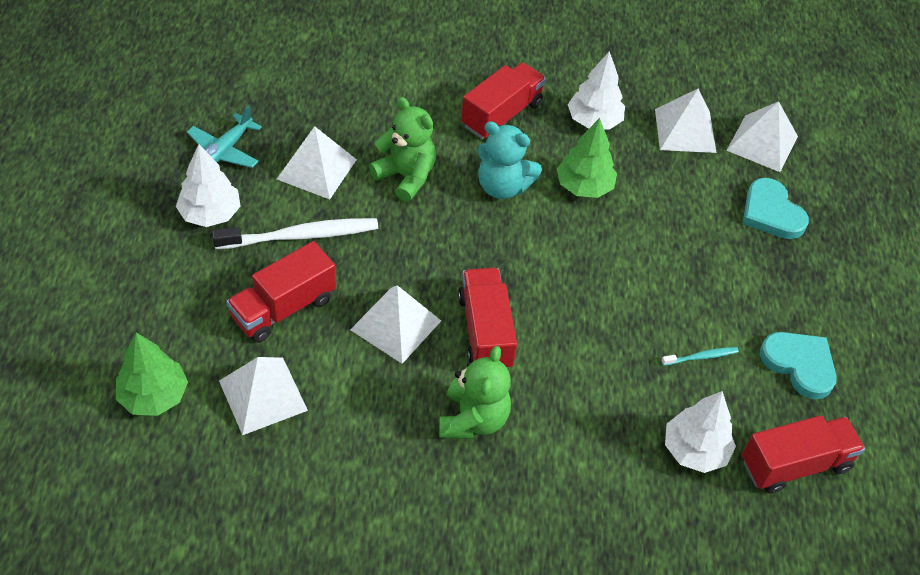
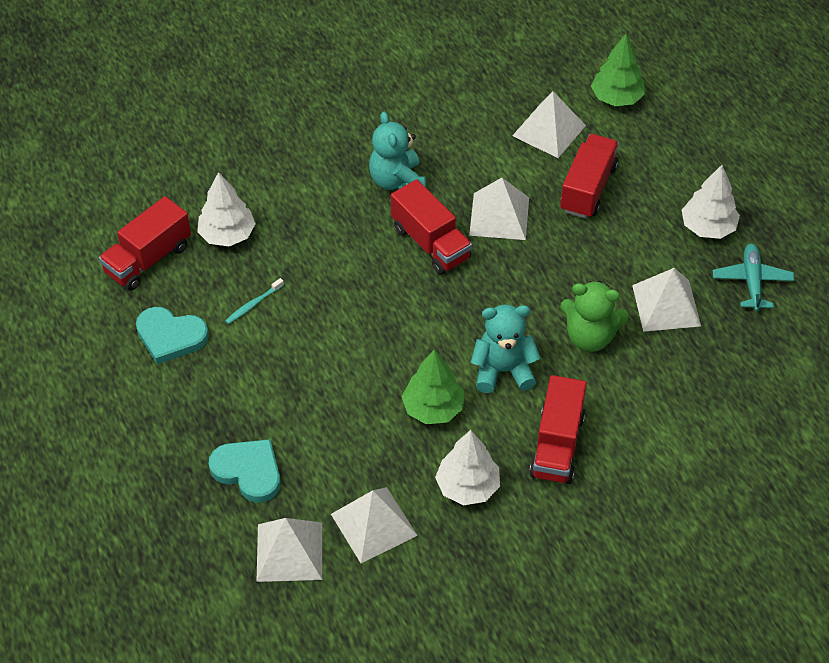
camera: 155 degrees right, 0 degrees up
(301, 236) = (625, 245): white toothbrush -> none
(473, 419) = (397, 181): green teddy bear -> turquoise teddy bear

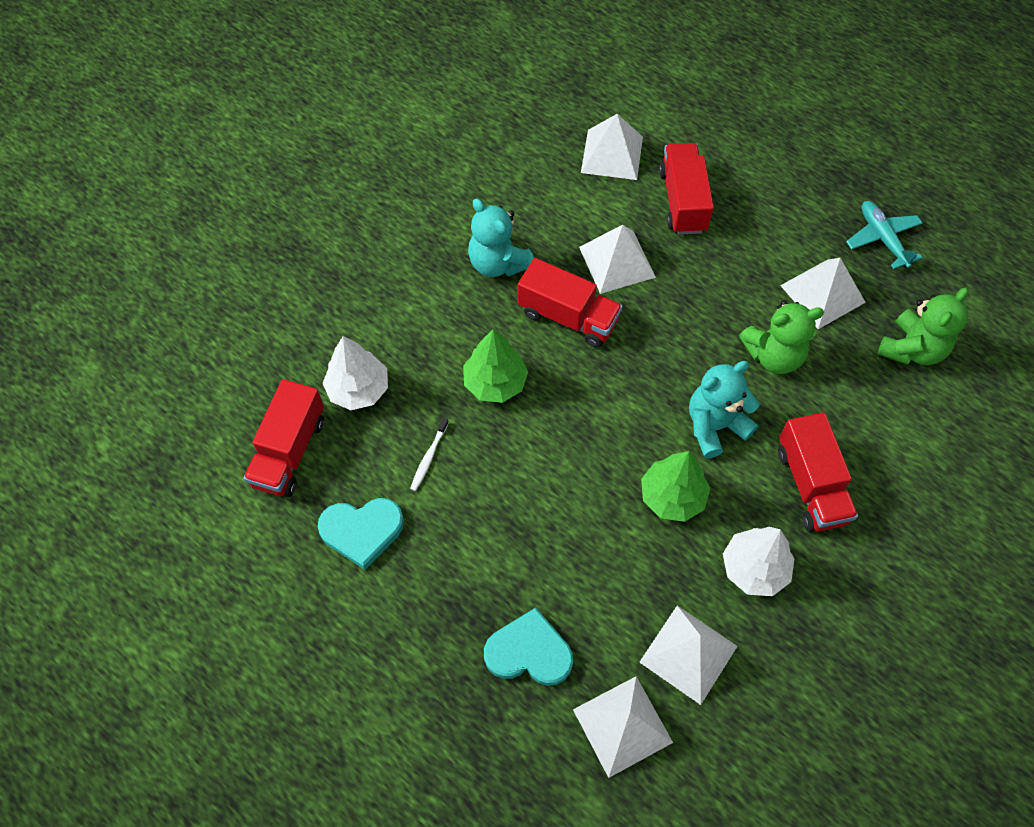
camera: 25 degrees left, 10 degrees up
(253, 304) = (429, 457): turquoise toothbrush -> white toothbrush
(616, 98) = (655, 98): green tree -> green tree (495, 383)
(707, 227) = (812, 199): white tree -> none
(718, 378) = (912, 349): none -> green teddy bear

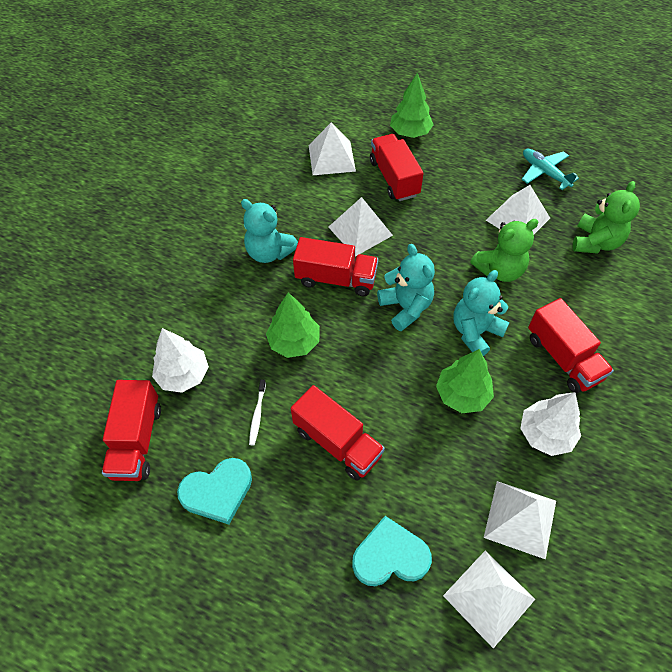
camera: 15 degrees left, 5 degrees down
(509, 513) = (337, 442): none -> red truck
(641, 374) = (406, 307): none -> turquoise teddy bear
(725, 141) = (410, 132): none -> green tree

